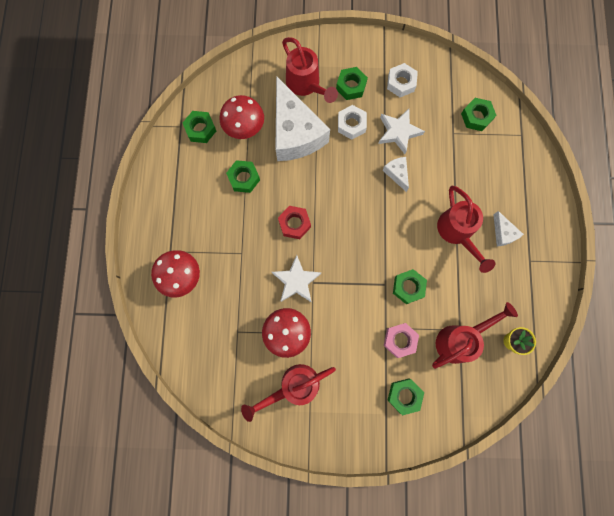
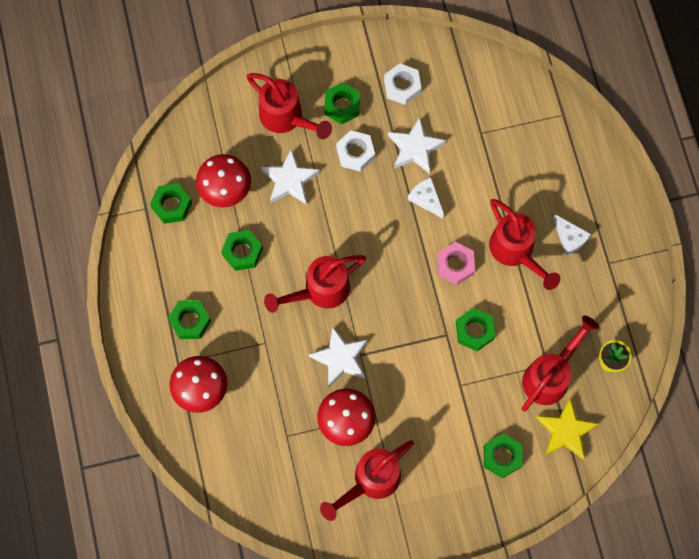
camera: 15 degrees left, 5 degrees down
(294, 224) = (319, 291): red nut -> red watering can
(295, 133) = (290, 180): white cheese -> white star
(400, 340) = (480, 395): pink nut -> pink nut (455, 265)
(461, 389) = (566, 431): none -> yellow star
(476, 117) = (504, 106): green nut -> green nut (190, 321)

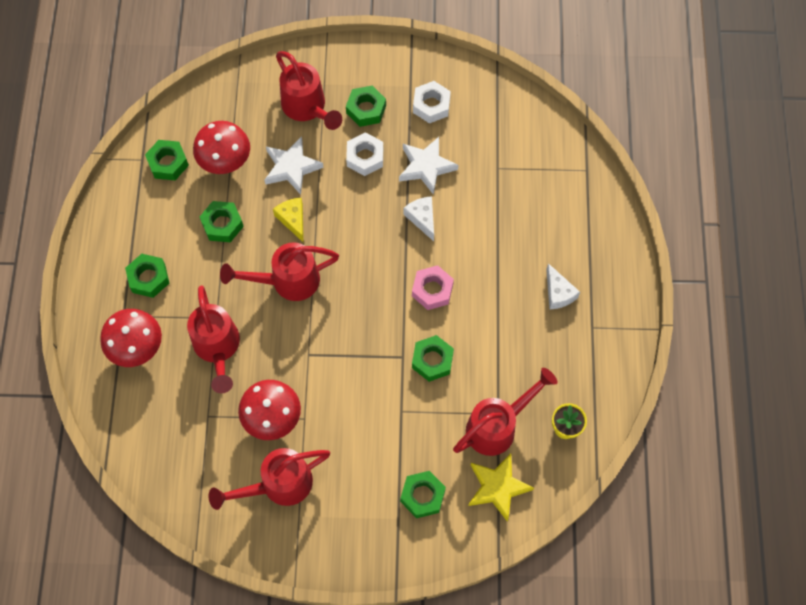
camera: 15 degrees right, 5 degrees down
(306, 231) = (293, 220): none -> yellow cheese
(340, 358) = (286, 353): white star -> none
(516, 252) = (498, 293): red watering can -> red watering can (217, 349)

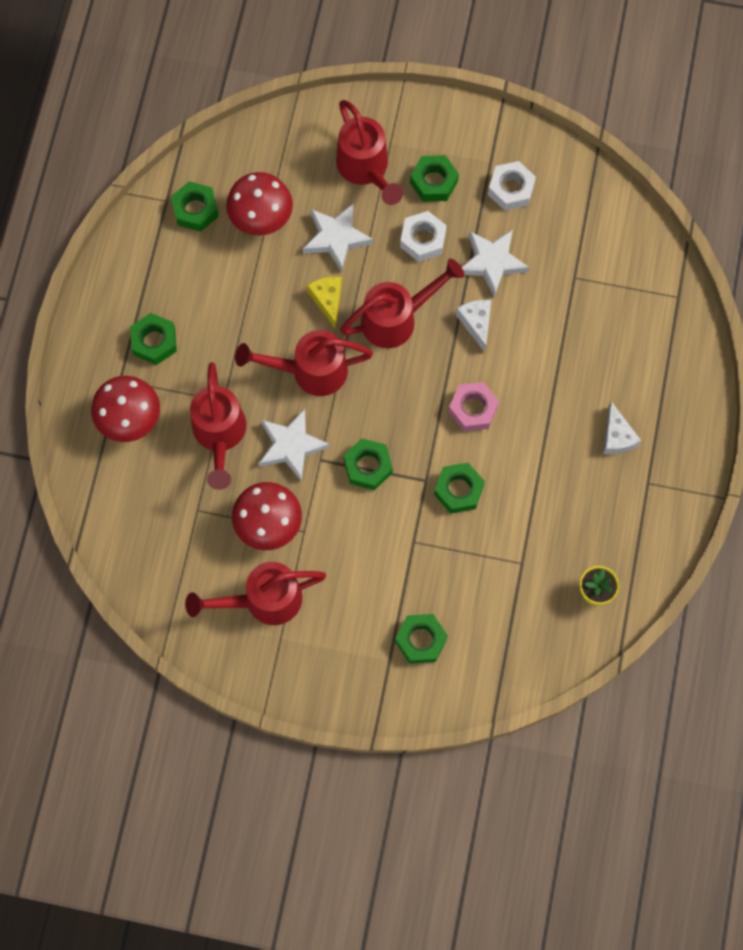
camera: 10 degrees right, 5 degrees up
(222, 224) = (246, 293): green nut -> green nut (368, 466)
(281, 347) = (291, 446): none -> white star
(497, 487) = (506, 645): yellow star -> none
(498, 425) = (519, 576): red watering can -> red watering can (397, 318)

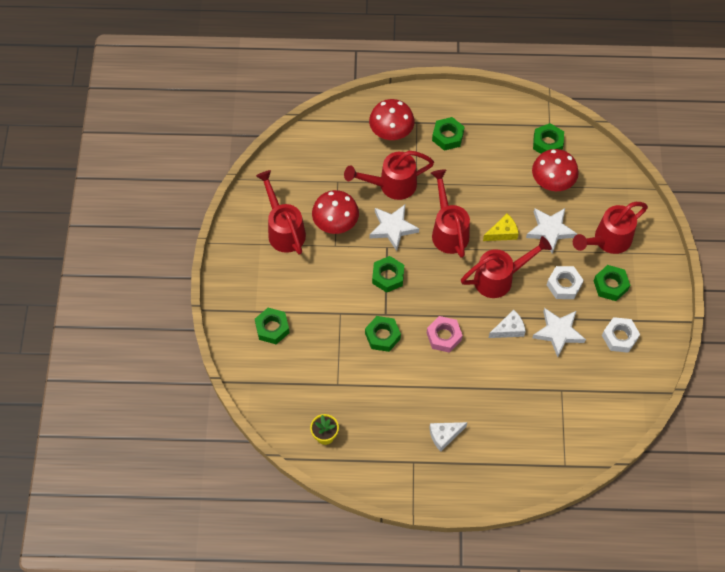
camera: 80 degrees right, 10 degrees down
(397, 318) = (500, 278): red watering can -> red watering can turned 75 degrees counterclockwise

